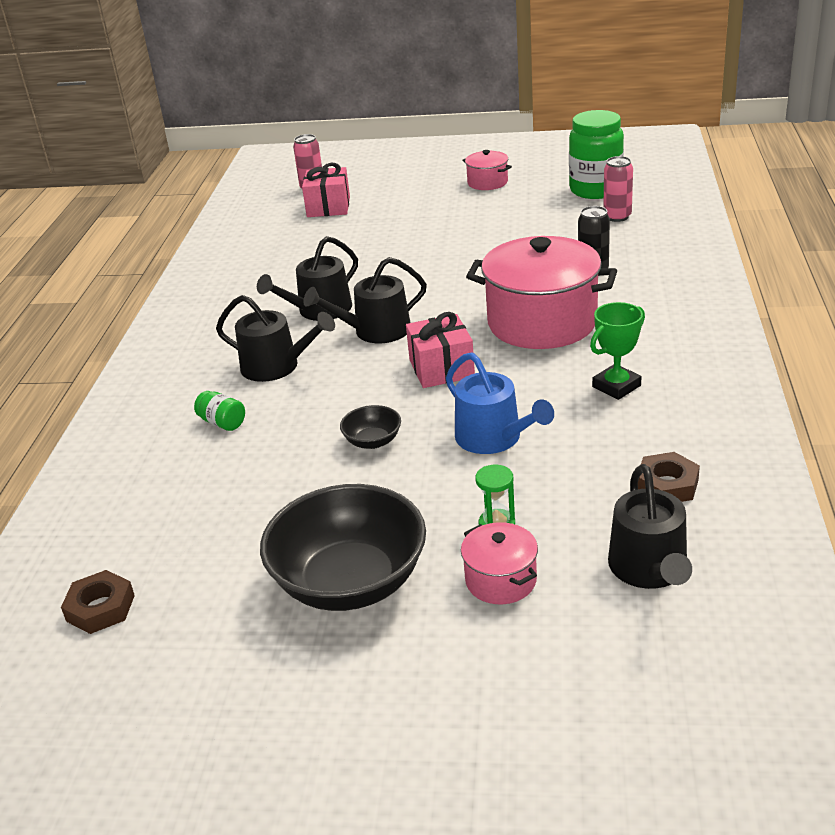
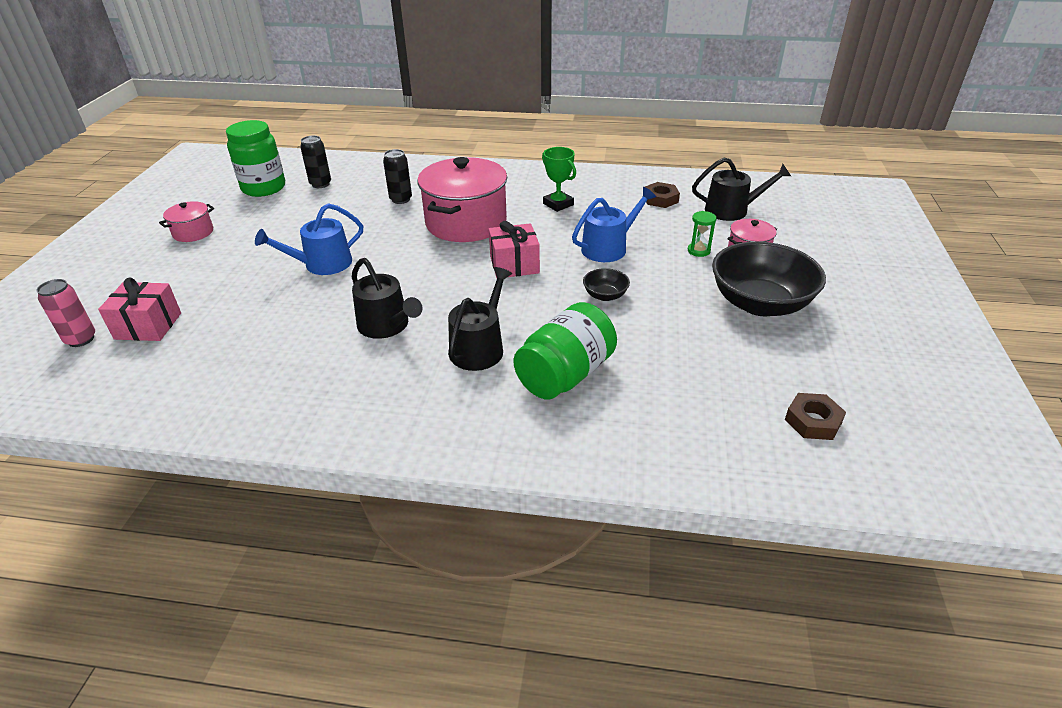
camera: 90 degrees left, 5 degrees up
(222, 423) = (565, 375): green jar -> green jar, size x2.26
(375, 331) = (442, 294): black watering can -> none
(433, 256) = (322, 264): none -> blue watering can
(617, 217) = (320, 184): pink can -> black can

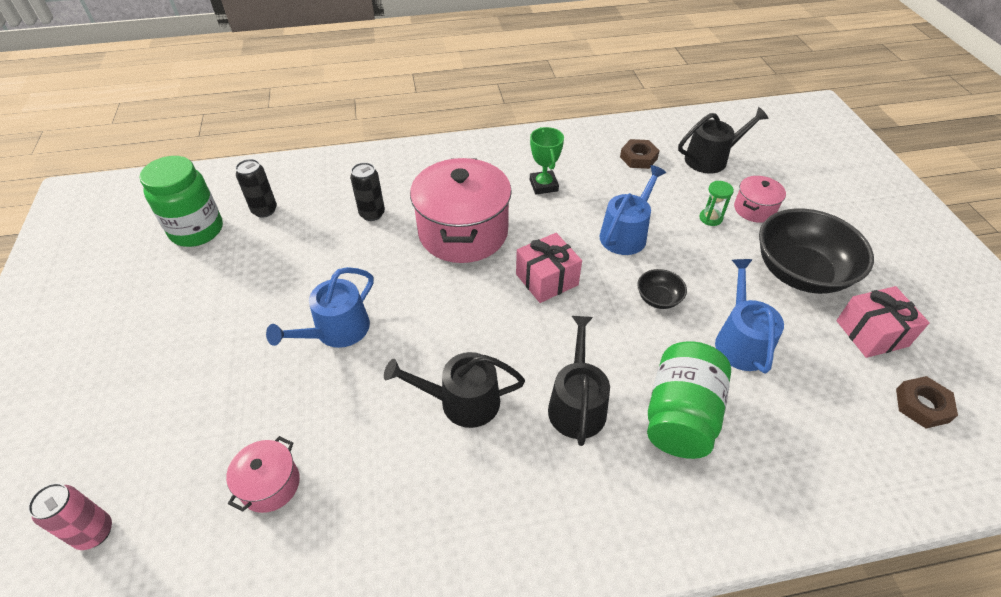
camera: 20 degrees left, 10 degrees up
(148, 326) = (174, 484): pink gift -> pink gift (871, 333)
(193, 232) = (146, 320): pink pot -> pink pot (270, 484)
(387, 326) = (462, 401): black watering can -> black watering can turned 150 degrees clockwise
(558, 204) = (543, 185): green trophy -> green trophy turned 45 degrees clockwise
(661, 338) = (740, 341): none -> blue watering can

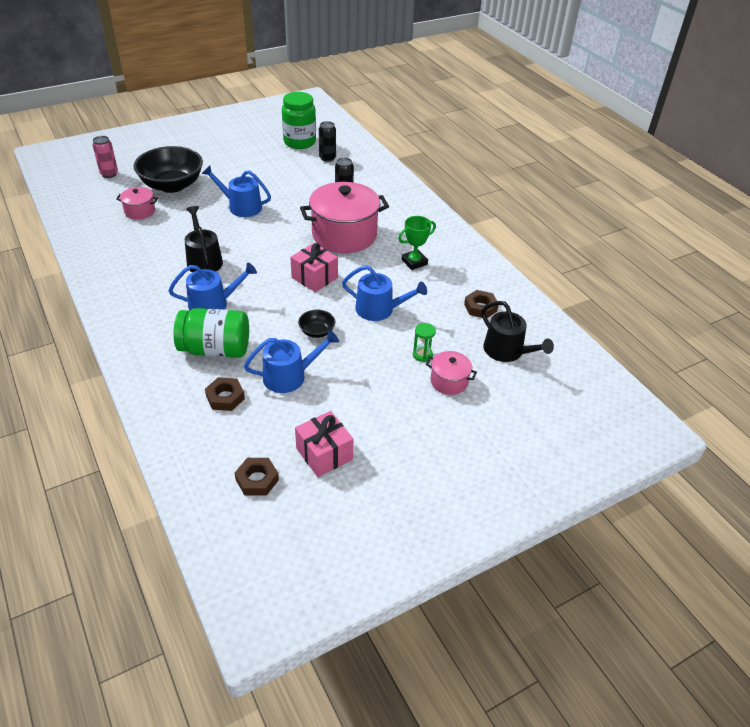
camera: 70 degrees right, 5 degrees down
(577, 404) = (213, 304): black watering can -> blue watering can
(779, 418) = (225, 397): none -> brown nut
(800, 272) = (379, 411): black bowl -> black bowl (172, 185)

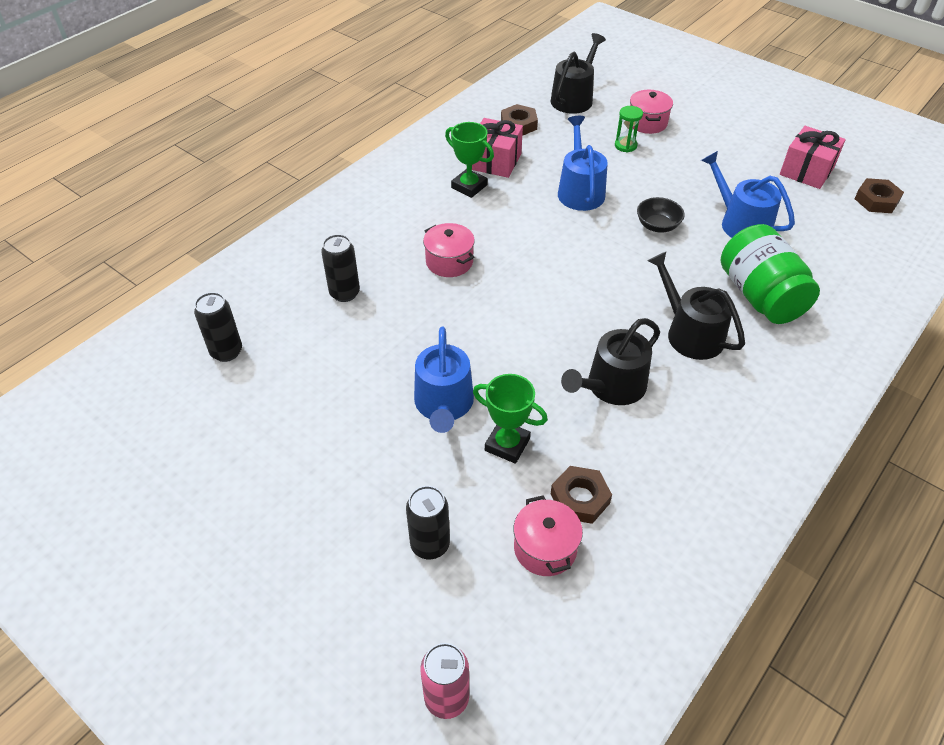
camera: 110 degrees left, 5 degrees up
(172, 185) = (430, 545): black bowl -> black can
(201, 217) = (507, 444): none -> green trophy
(213, 304) = (690, 333): blue watering can -> black watering can
(225, 397) = (815, 258): brown nut -> brown nut (580, 498)
(299, 142) = (176, 412): green jar -> none
(314, 278) = (563, 259): pink gift -> pink gift (495, 161)
(344, 235) = (449, 262): pink pot -> pink pot, size x0.47

